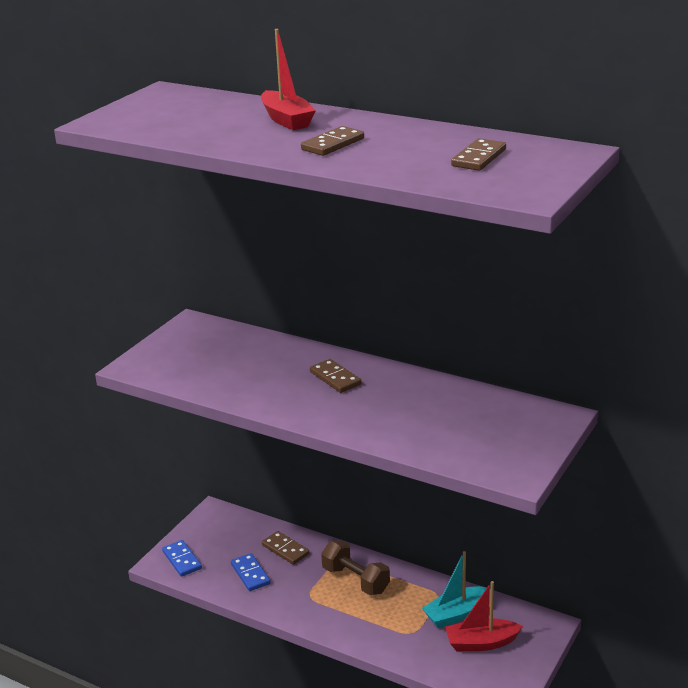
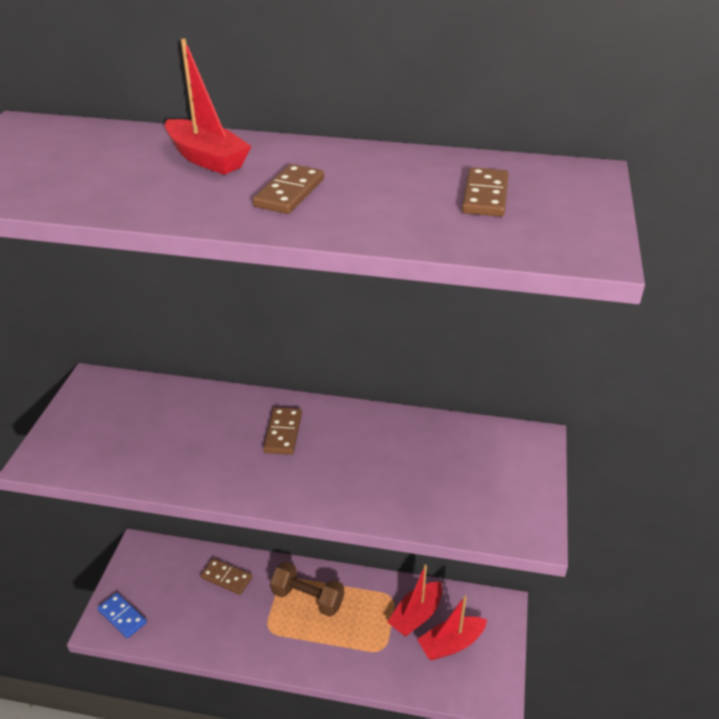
camera: 20 degrees left, 10 degrees up
(250, 574) = (200, 617): blue domino -> none
(335, 378) = (283, 433): brown domino -> brown domino turned 60 degrees clockwise
(456, 614) = (416, 615): turquoise boat -> red boat

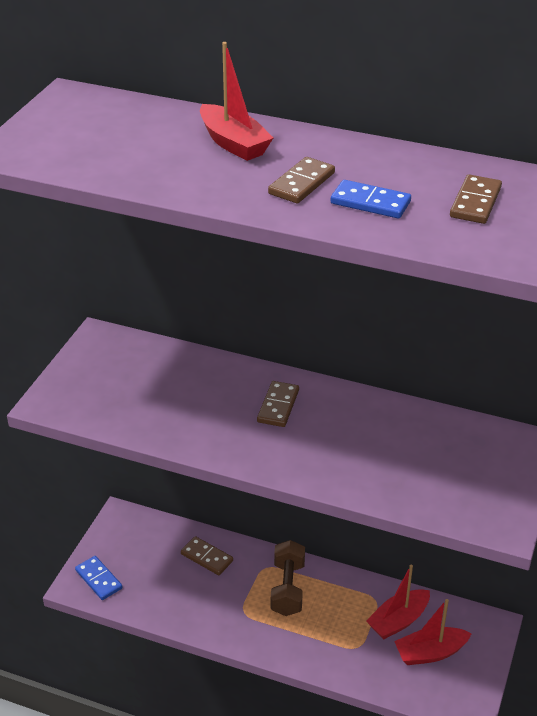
camera: 10 degrees right, 0 degrees up
(308, 598) = (288, 588): brown dumbbell -> brown dumbbell turned 60 degrees clockwise
(370, 206) = (370, 203): none -> blue domino

